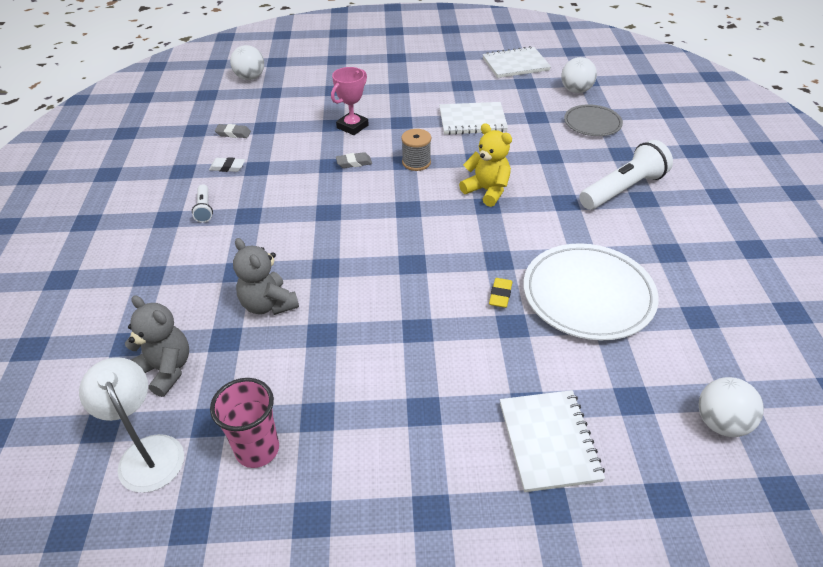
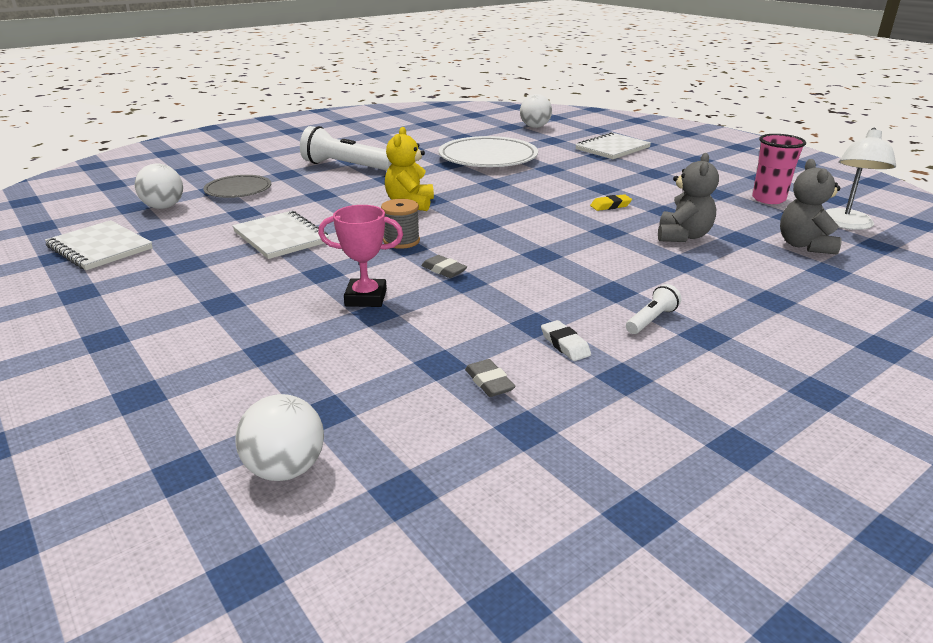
camera: 125 degrees left, 15 degrees down
(500, 295) = (529, 176): yellow eraser -> yellow eraser (610, 206)

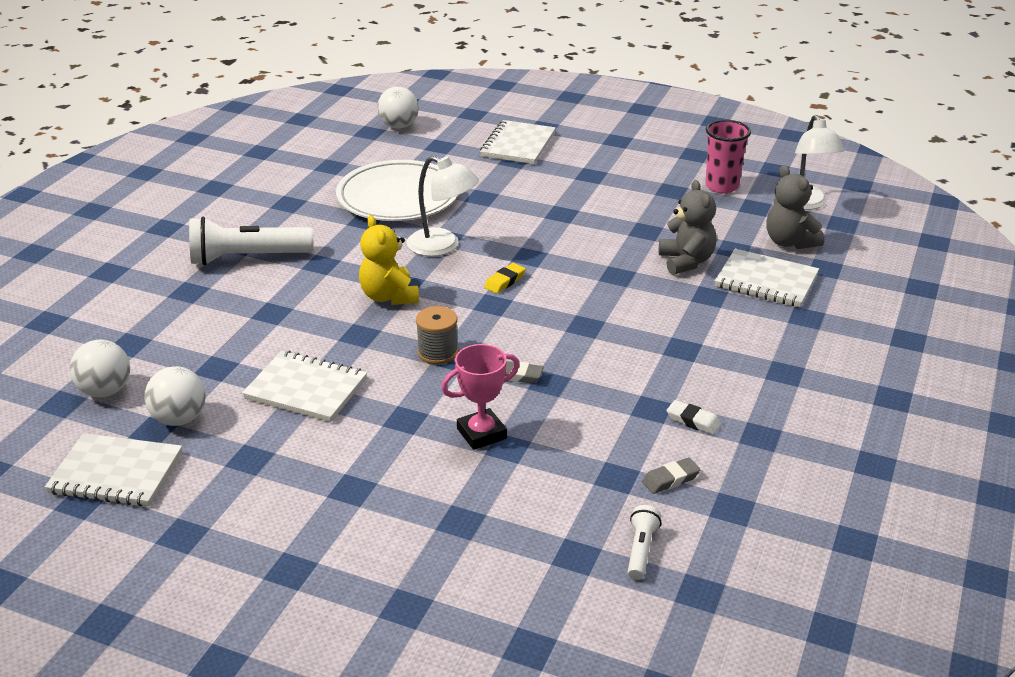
camera: 30 degrees left, 5 degrees up
(238, 190) = (163, 336): grey plate -> none
(286, 469) = (602, 612): white ball -> white ball (179, 419)
(486, 187) = (442, 246): none -> white lamp
(489, 382) = (670, 479): grey eraser -> grey eraser turned 60 degrees counterclockwise
(610, 206) = (590, 239): yellow eraser -> yellow eraser (505, 281)
(651, 320) = (736, 371): white flashlight -> white flashlight (641, 550)
(751, 265) = (766, 281): none -> white notebook

